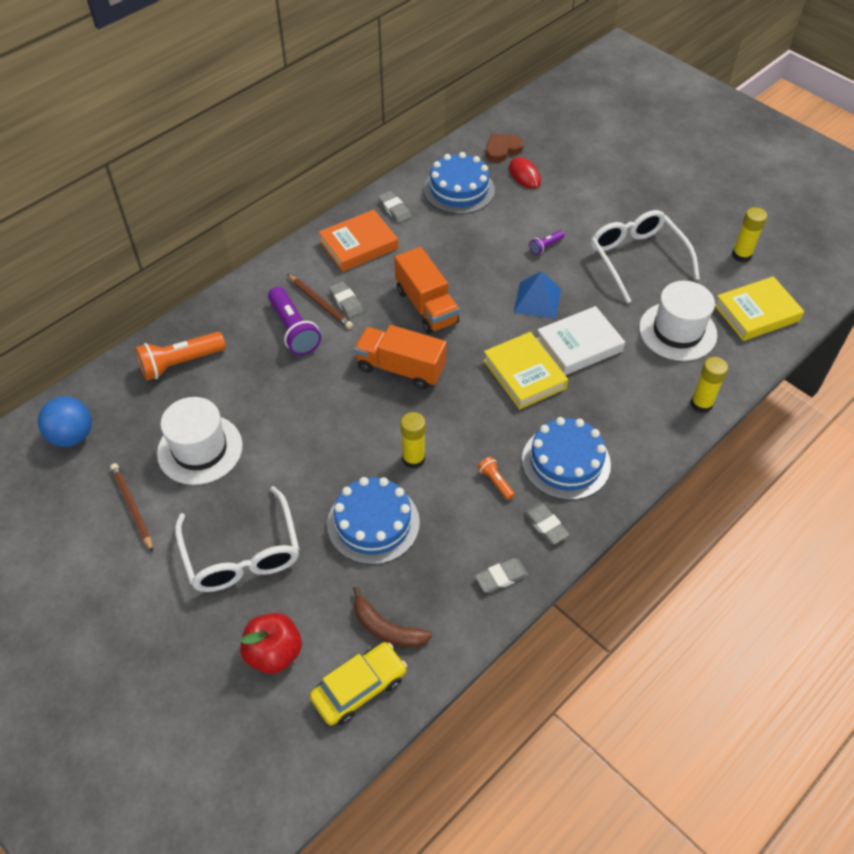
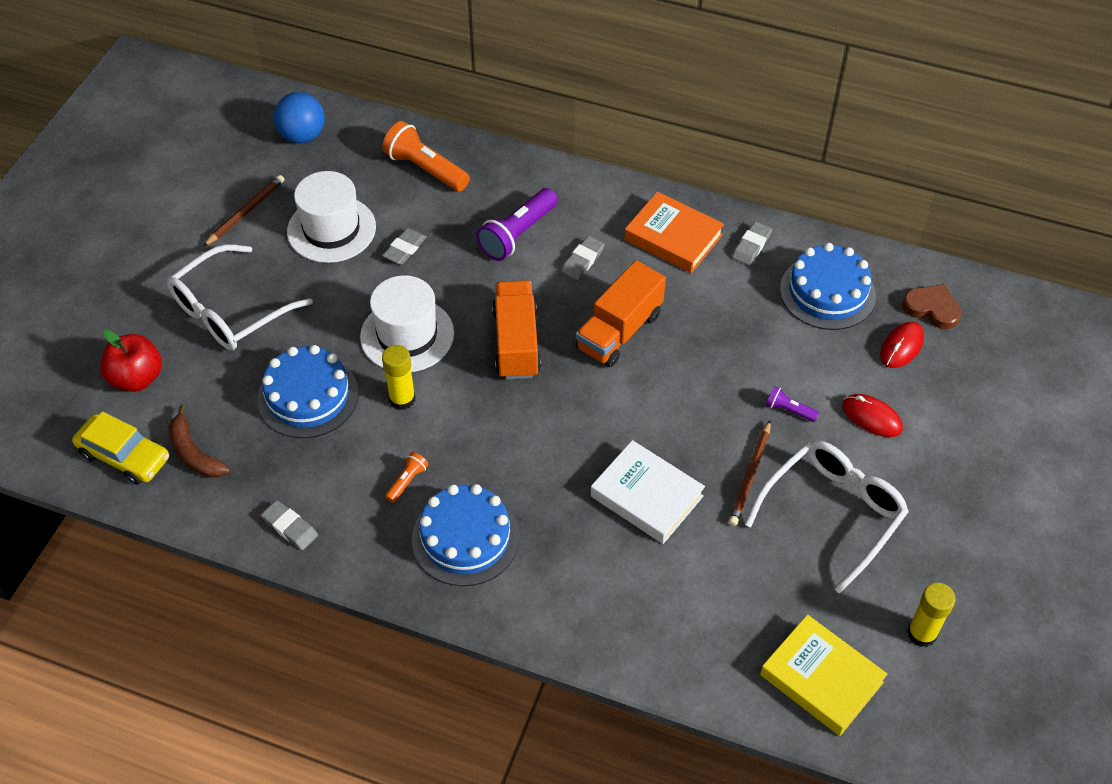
camera: 65 degrees right, 0 degrees up
(320, 303) = (567, 240): brown pencil -> brown pencil (750, 475)
(387, 628) = (194, 453): brown banana -> brown banana turned 45 degrees counterclockwise
(524, 374) = (571, 457): yellow book -> none
(537, 300) = (693, 431): blue pyramid -> none
(546, 525) = (372, 546): grey eraser -> grey eraser (405, 249)
(572, 211) = (871, 417): none -> red mouse
(677, 331) = (732, 594): white hat -> white hat (407, 335)
(701, 404) = (625, 653): yellow glue stick -> none

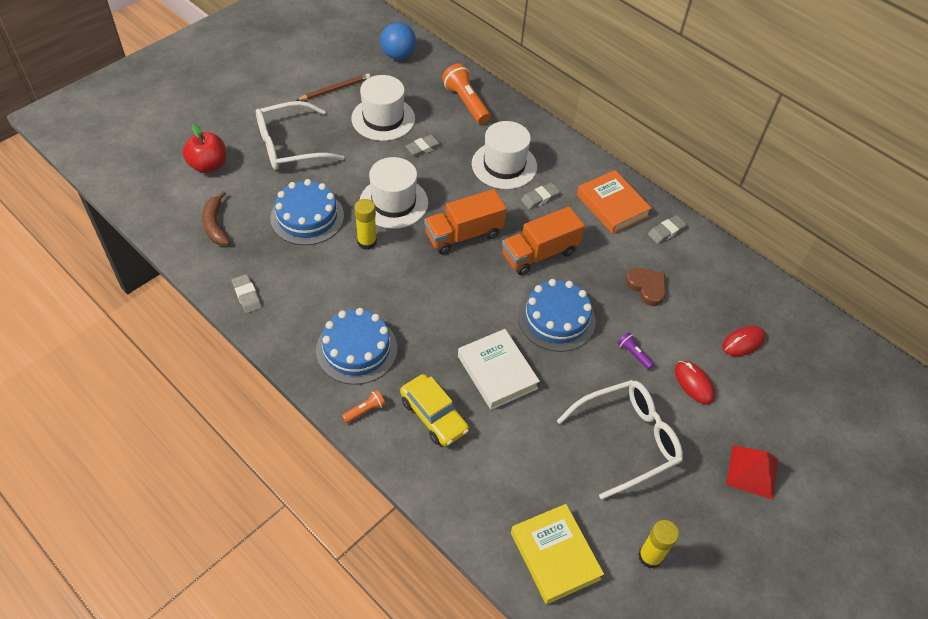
camera: 20 degrees right, 0 degrees up
(124, 456) = (172, 210): yellow car -> yellow car (434, 415)
(407, 481) = (339, 296): orange flashlight -> orange flashlight (365, 410)
(516, 343) = (463, 235): orange truck -> orange truck turned 135 degrees counterclockwise
(517, 234) = (504, 165): purple flashlight -> white hat
(750, 475) = (580, 388): brown pencil -> none
(827, 292) = (706, 283): blue cake -> blue cake (556, 319)
(932, 309) = (781, 324): brown heart -> brown heart (647, 287)
(982, 492) = (752, 472): none -> red pyramid

